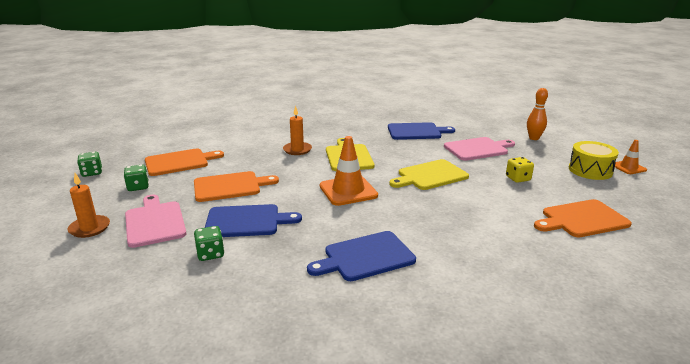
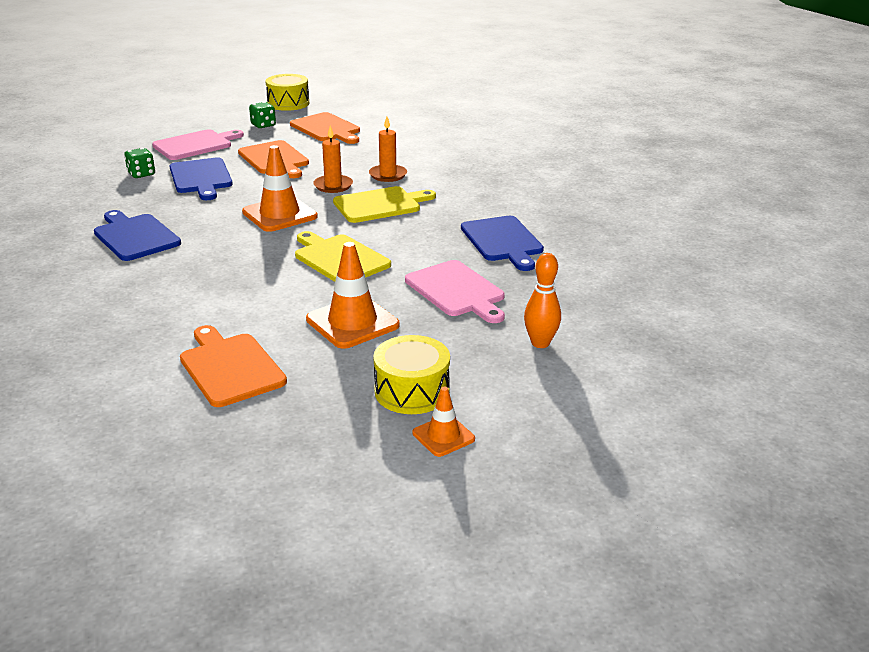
camera: 75 degrees right, 5 degrees up
(89, 228) = (183, 126): orange candle -> orange candle (333, 186)
(92, 173) = (288, 103): green dice -> yellow drum
(518, 178) = (352, 322): yellow dice -> orange traffic cone

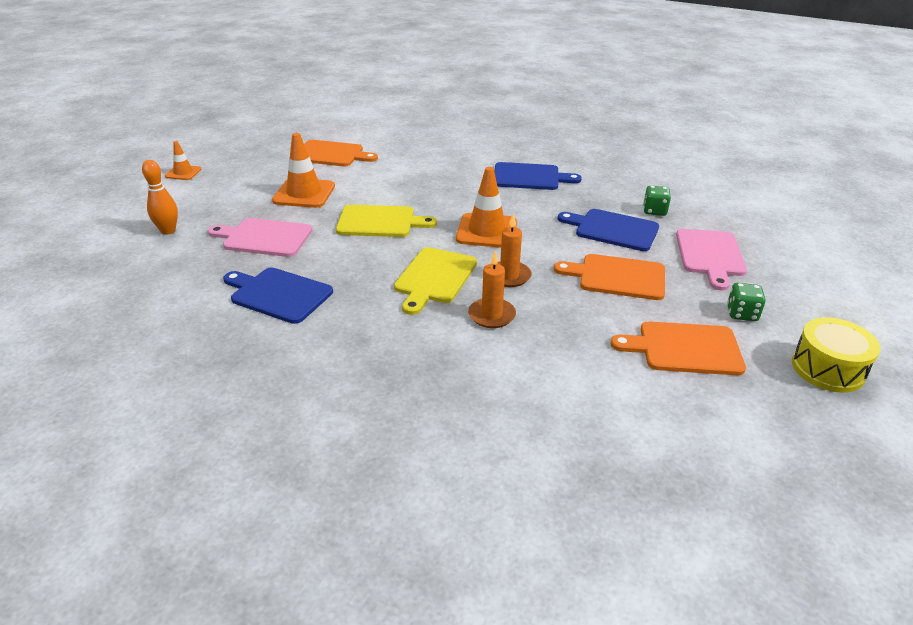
camera: 135 degrees right, 5 degrees up
(412, 391) = (222, 181): yellow drum -> none

